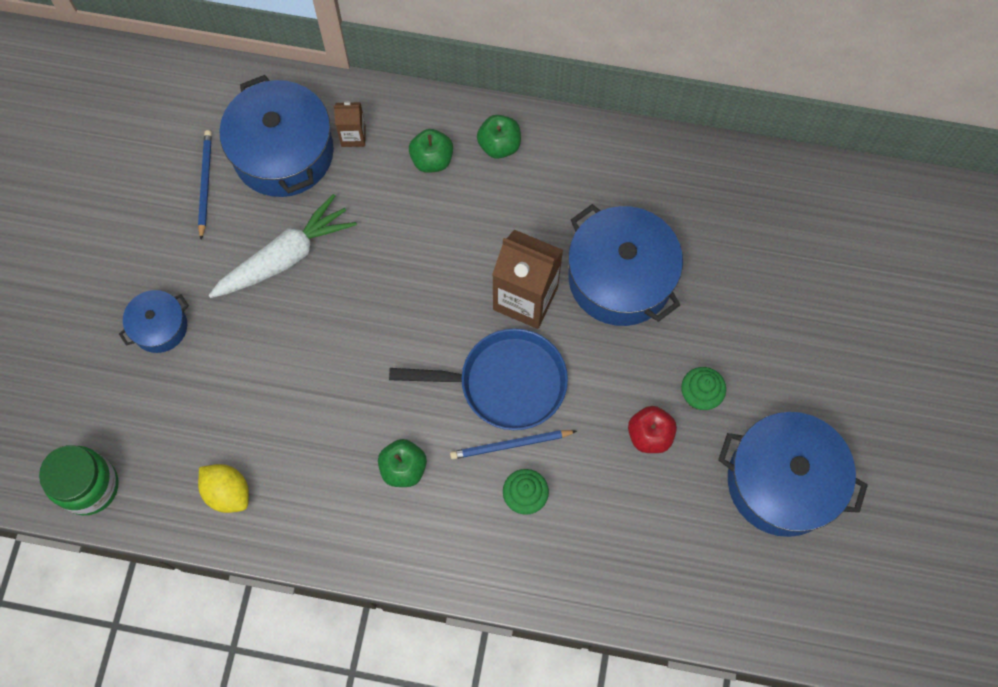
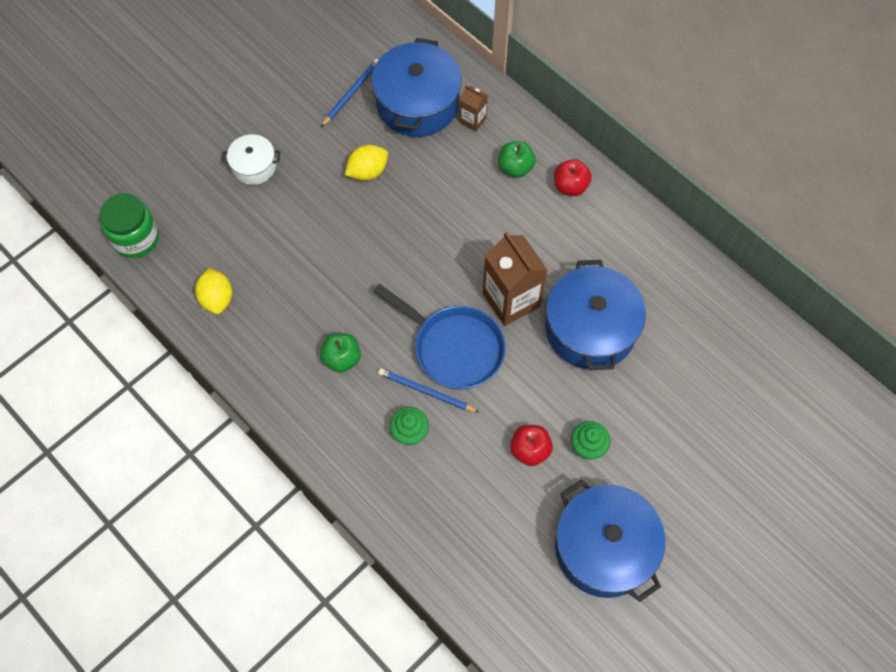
camera: 35 degrees right, 5 degrees down
(160, 327) = (254, 166): blue pot -> white pot
(285, 257) = (367, 172): white carrot -> yellow lemon
(499, 145) = (570, 186): green apple -> red apple

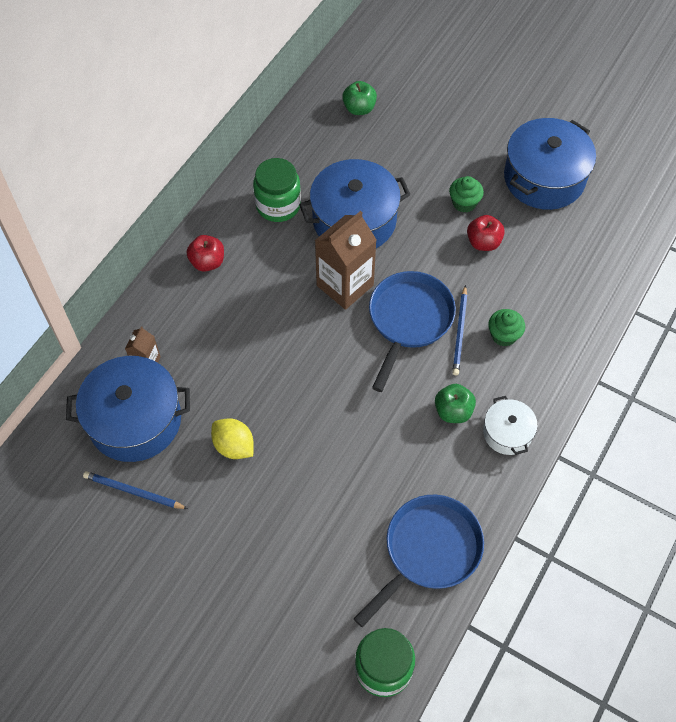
camera: 105 degrees left, 5 degrees down
(217, 299) = (428, 551): yellow lemon -> blue pan
(254, 166) = (255, 567): white pot -> white pot (507, 433)
(515, 168) = (197, 312): green apple -> green apple (359, 108)
(626, 262) = (278, 205): none -> green jar

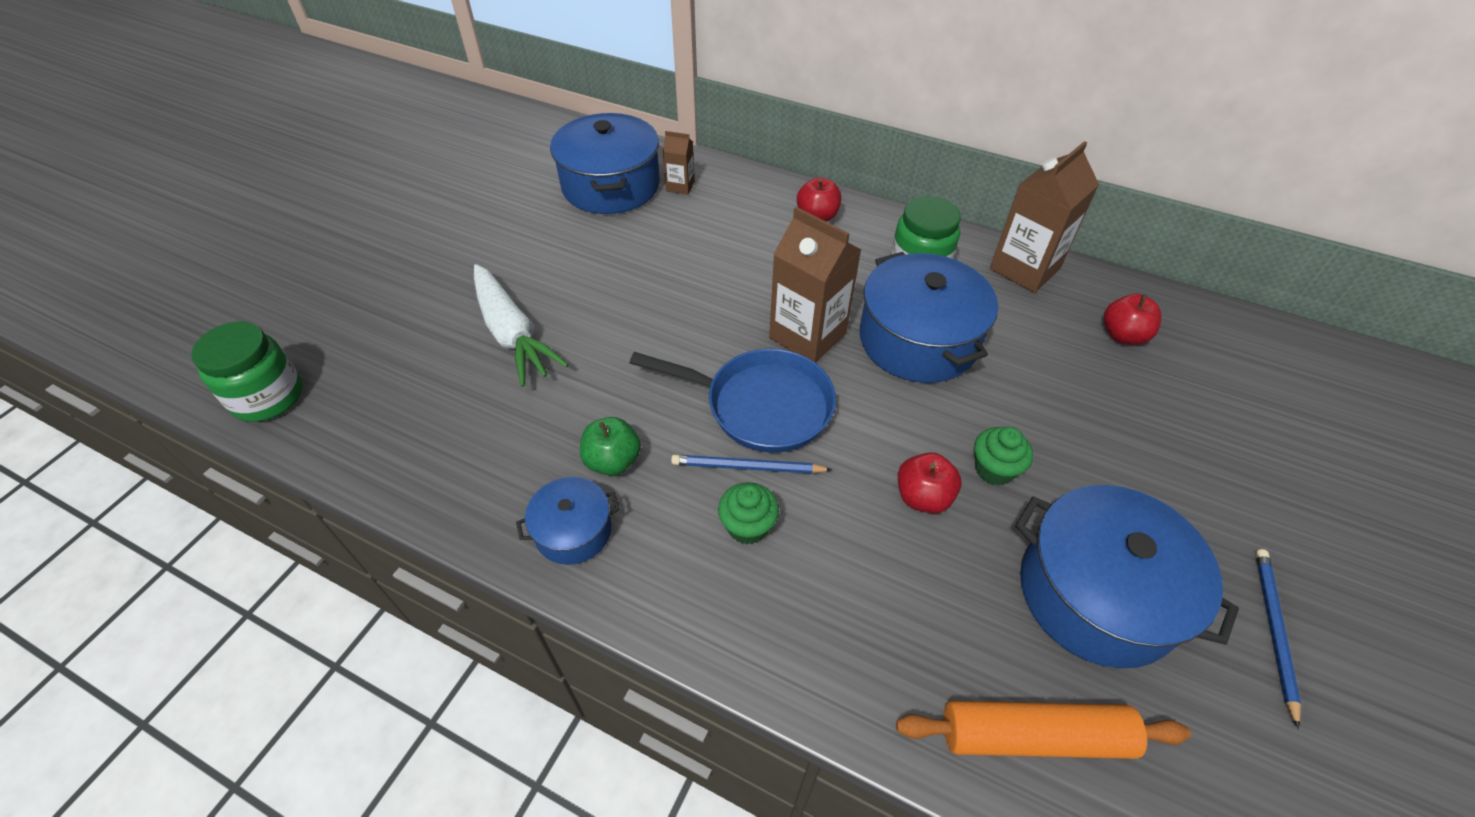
camera: 85 degrees right, 10 degrees down
(133, 492) = (529, 192): blue pencil -> blue pencil (1273, 631)
(234, 446) = (575, 256): yellow lemon -> none
(288, 143) = (1024, 269): none -> brown carton
(325, 488) = (512, 333): none -> white carrot
(359, 108) = (1123, 335): green apple -> red apple
(428, 551) = (406, 437): blue pan -> none
(507, 433) = (573, 531): white pot -> blue pot
(618, 224) = (1034, 736): none -> orange rolling pin

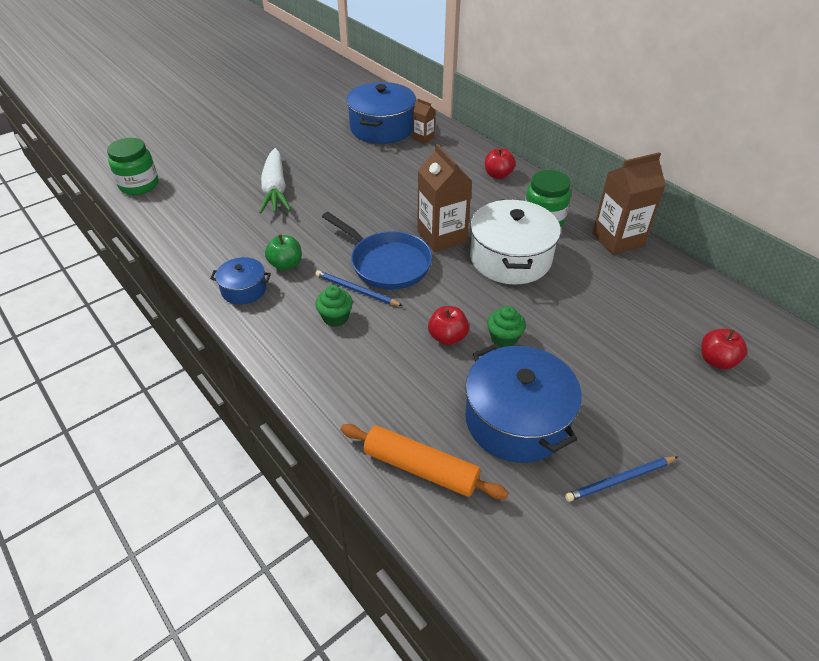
camera: 25 degrees right, 5 degrees down
(918, 340) = (510, 258): blue pot -> white pot
(1123, 335) = (657, 296): red apple -> red apple (716, 360)
(1273, 631) = (619, 480): blue pencil -> blue pencil turned 150 degrees counterclockwise

